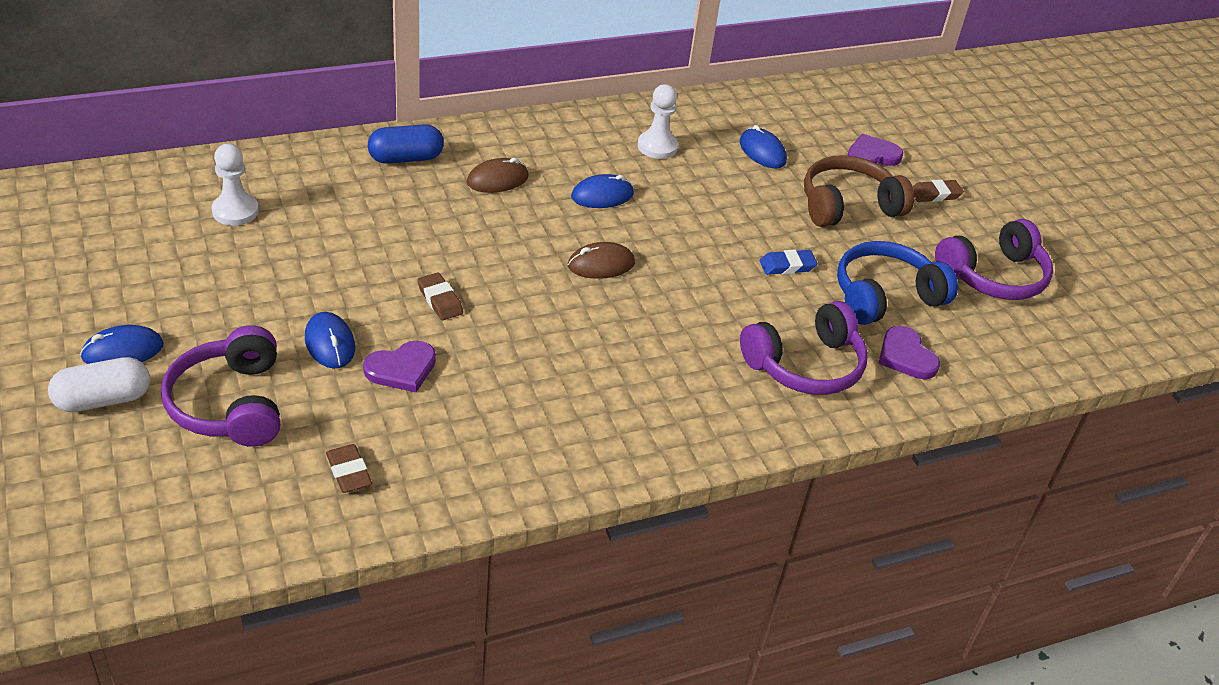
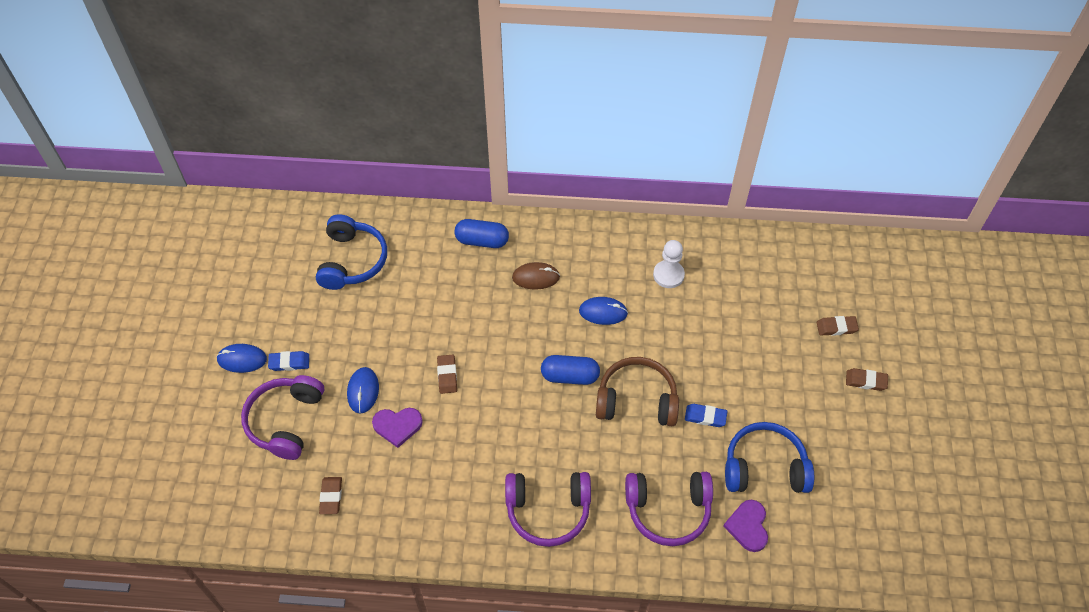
camera: 30 degrees right, 15 degrees up
(103, 400) = (217, 394): white capsule -> none
(200, 338) = (289, 362): none -> blue eraser
(235, 211) = (352, 261): white pawn -> blue headphones
(601, 265) = (570, 376): brown mouse -> blue capsule
(762, 152) = (748, 301): blue mouse -> none
(848, 206) = (786, 373): brown headphones -> brown headphones (636, 400)
(872, 155) = (836, 327): purple heart -> brown eraser
(993, 276) = (864, 475): purple headphones -> purple headphones (548, 510)

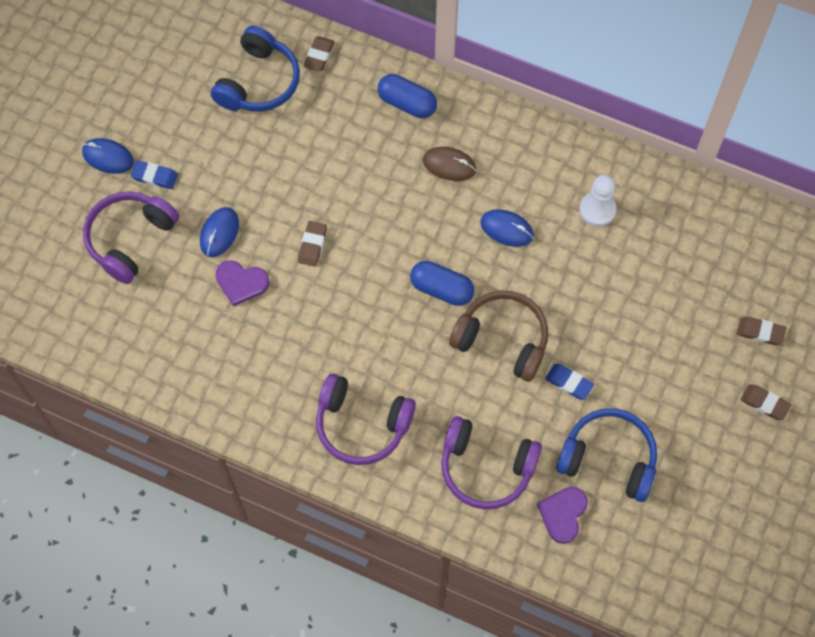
camera: 20 degrees right, 10 degrees up
(331, 496) = (149, 334): brown eraser -> brown eraser (319, 56)

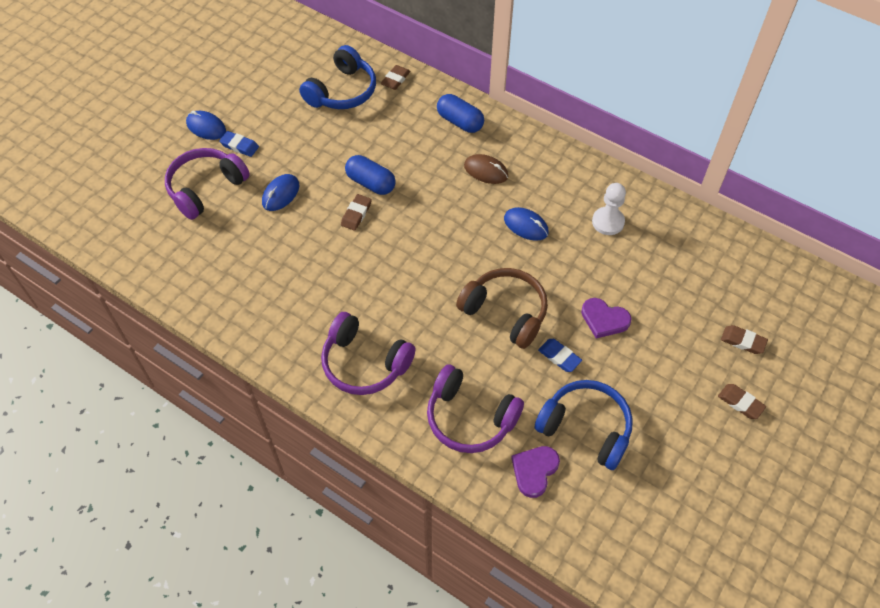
camera: 10 degrees right, 10 degrees down
(241, 283) = (289, 234): purple heart -> purple heart (604, 319)
(441, 289) = (460, 264): blue capsule -> blue capsule (371, 183)

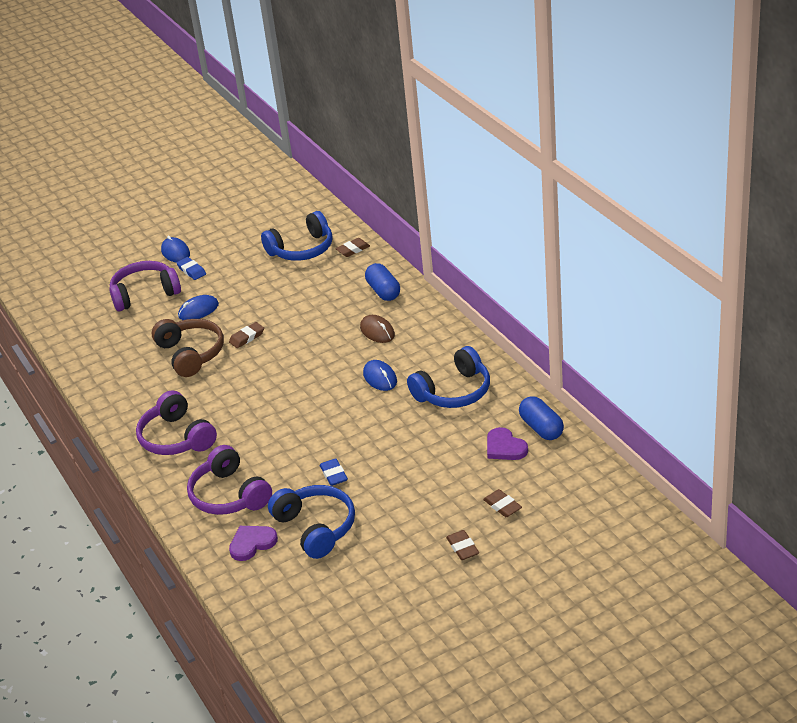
camera: 30 degrees right, 20 degrees down
(371, 183) = (275, 319): blue capsule -> blue capsule (541, 428)
(505, 312) = (314, 433): brown headphones -> brown headphones (191, 354)
(604, 319) = (393, 459): purple heart -> purple heart (505, 447)
(608, 222) = (453, 392): white pawn -> blue headphones

